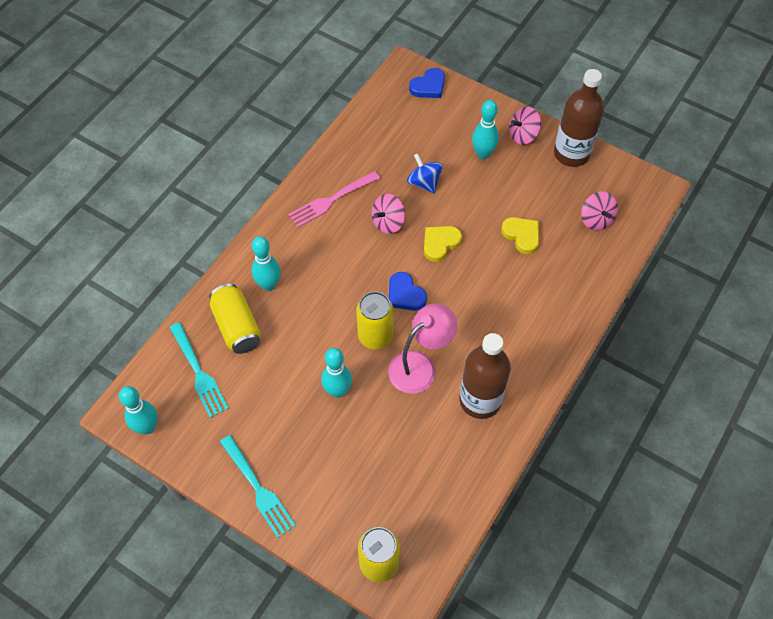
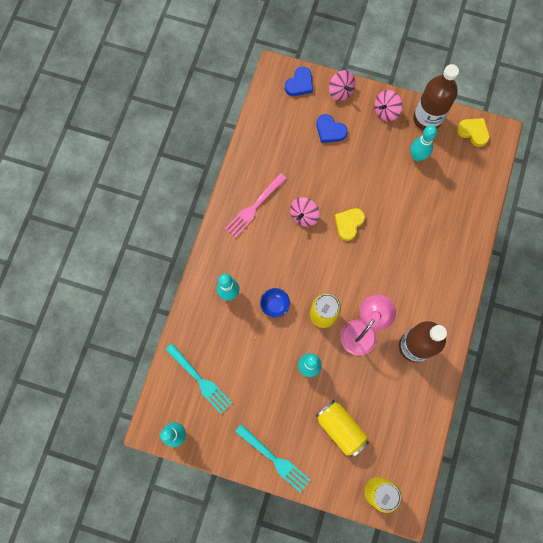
camera: 15 degrees left, 15 degrees up
(237, 326) = (216, 334): yellow can -> yellow can (340, 428)
(319, 311) = (274, 305): none -> blue bowl
(405, 294) = (335, 274): blue heart -> blue heart (330, 130)
(424, 183) = (321, 173): blue spinning top -> none
(483, 153) = (359, 136): turquoise bowling pin -> turquoise bowling pin (417, 156)
(522, 235) = (408, 201): yellow heart -> yellow heart (473, 132)
(596, 219) = (460, 173): pink spinning top -> pink spinning top (340, 91)

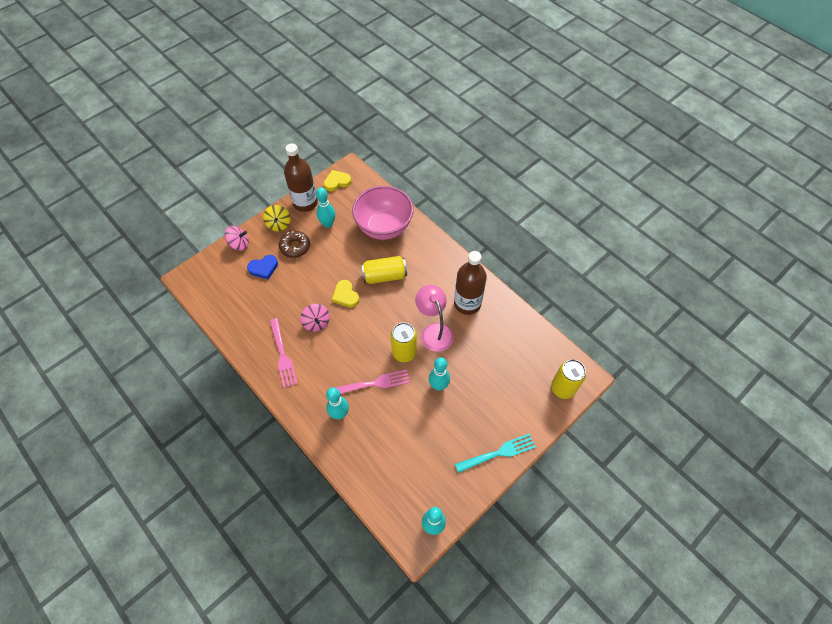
camera: 60 degrees left, 15 degrees down
(199, 380) = (397, 479): turquoise fork -> none
(274, 305) = (373, 384): blue bowl -> pink fork
(299, 84) = (209, 268): blue heart -> none
(340, 428) = (500, 388): yellow can -> yellow can (384, 276)
(371, 143) = (295, 247): none -> brown donut
(386, 111) = (278, 224): pink spinning top -> yellow spinning top
(449, 212) = (384, 227): none -> pink bowl

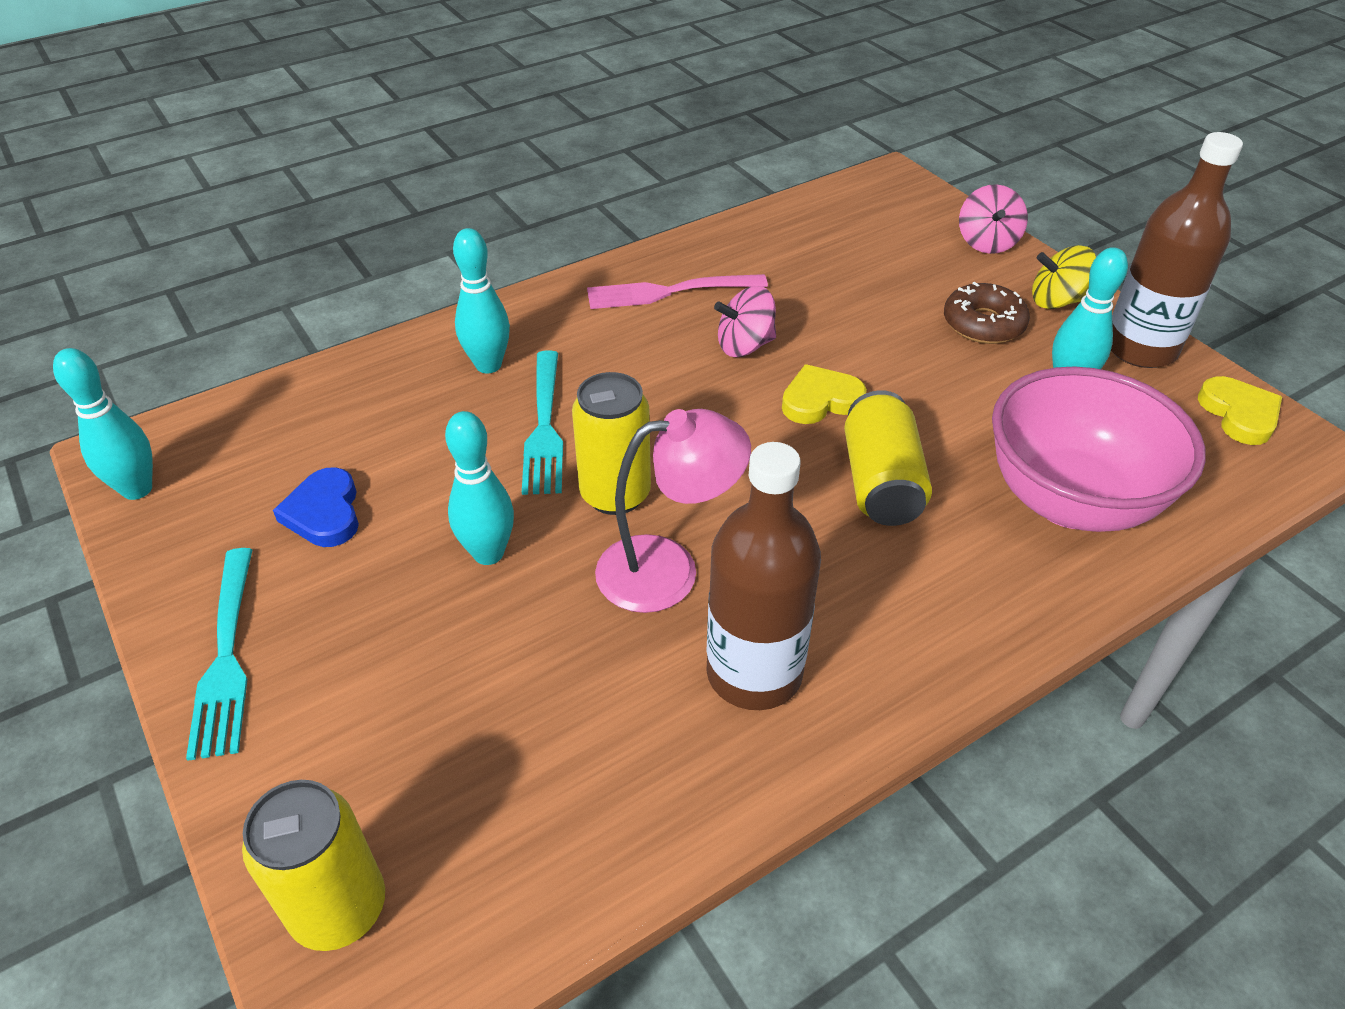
camera: 100 degrees right, 15 degrees down
(263, 268) = (916, 274): blue heart -> blue heart (324, 513)
(373, 384) = (544, 426): pink fork -> turquoise fork

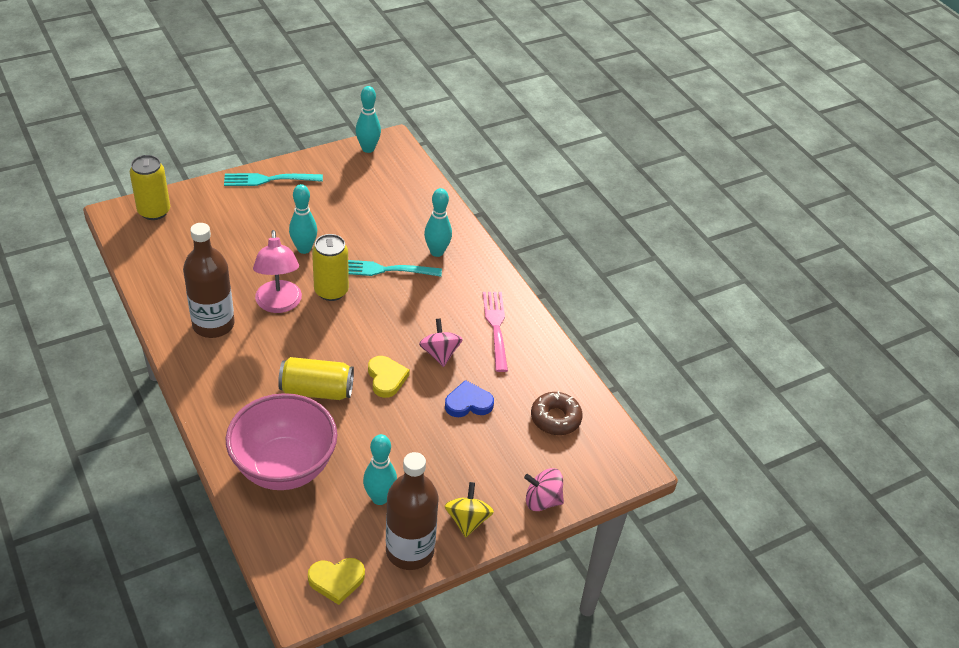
camera: 90 degrees right, 0 degrees up
(324, 513) = (341, 201): blue heart -> blue heart (468, 403)
(983, 324) = (447, 472): brown donut -> brown donut (555, 418)

